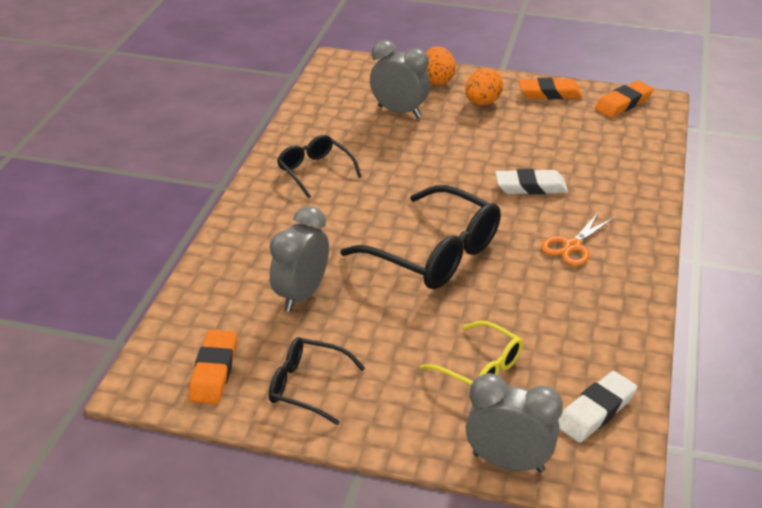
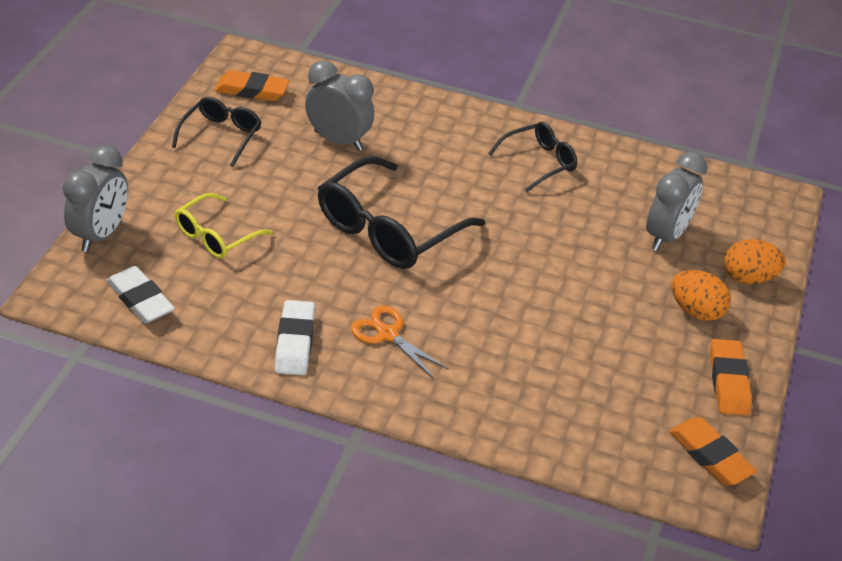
camera: 90 degrees right, 5 degrees up
(530, 187) = (504, 322): white eraser -> white eraser (295, 342)

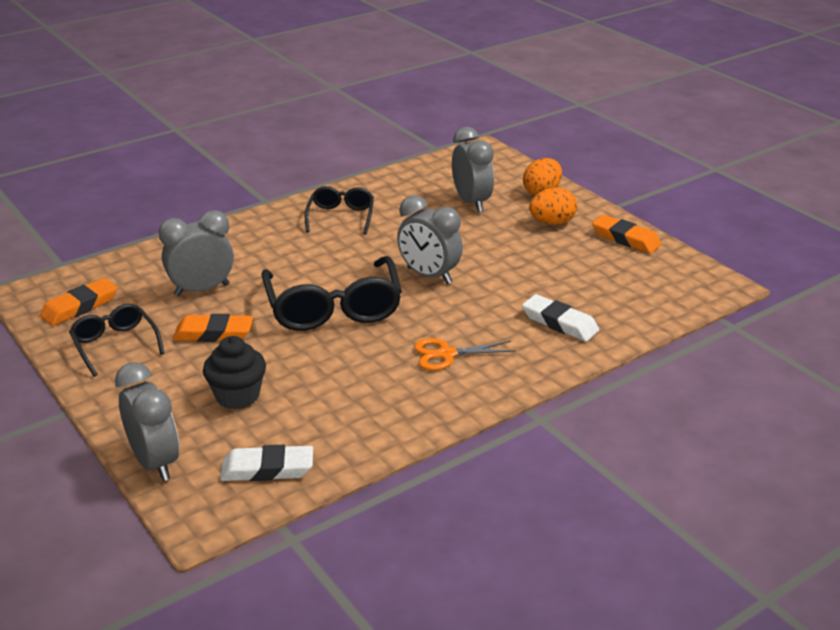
camera: 50 degrees left, 10 degrees down
(216, 236) = (237, 396): yellow glasses -> black cupcake
(295, 342) = (408, 403): white eraser -> white eraser (559, 323)
(502, 266) = (429, 276): none -> grey clock
(710, 456) = (684, 273): orange eraser -> orange eraser (213, 333)

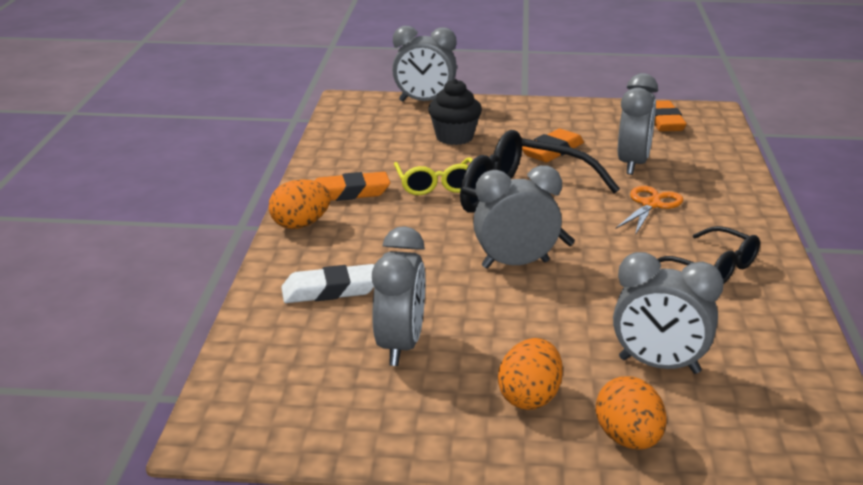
camera: 130 degrees right, 5 degrees down
(115, 344) = (586, 120): black glasses -> none
(267, 469) = (361, 125): white eraser -> none
(352, 357) = (436, 185): none -> yellow glasses
(446, 354) = (377, 220): orange scissors -> orange scissors (651, 204)
(502, 384) = (300, 225): none -> orange egg
(572, 272) = (400, 346): none -> grey clock
(625, 239) = (413, 432): orange eraser -> orange eraser (348, 193)

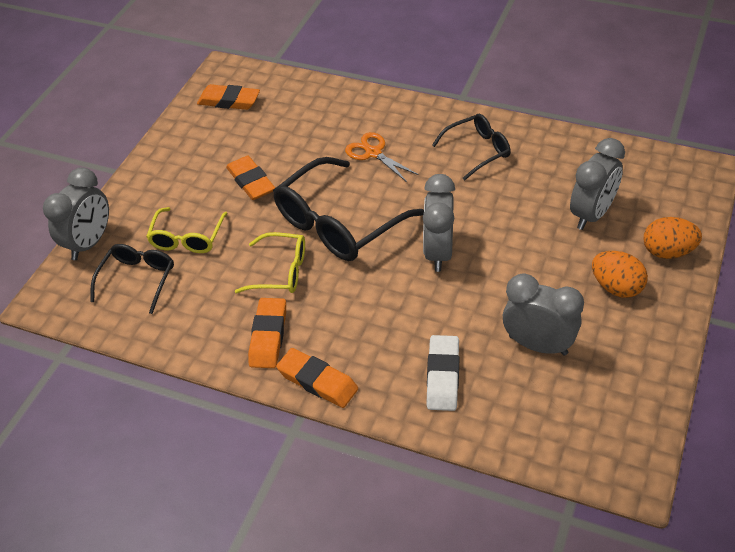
camera: 70 degrees left, 20 degrees up
(300, 225) = (317, 381): orange egg -> orange eraser
(392, 127) = (138, 279): none -> black glasses
(454, 137) = (187, 238): black cupcake -> yellow glasses
(633, 164) = (300, 142): grey clock -> none

